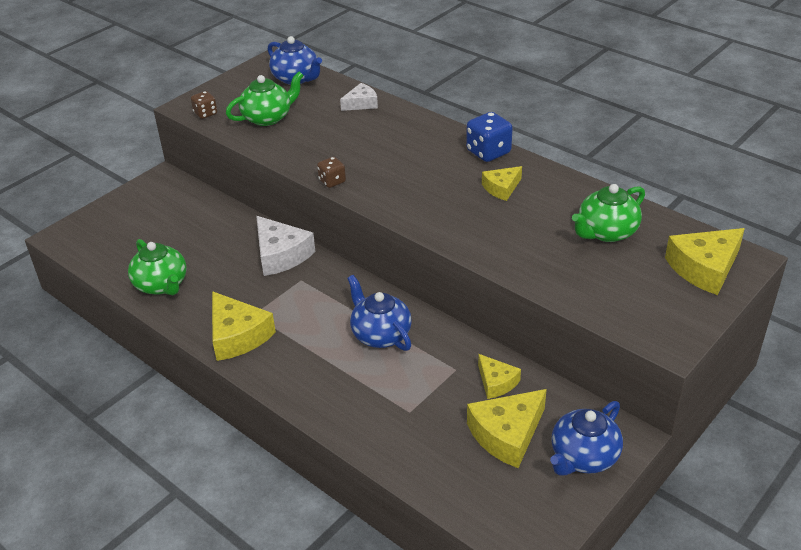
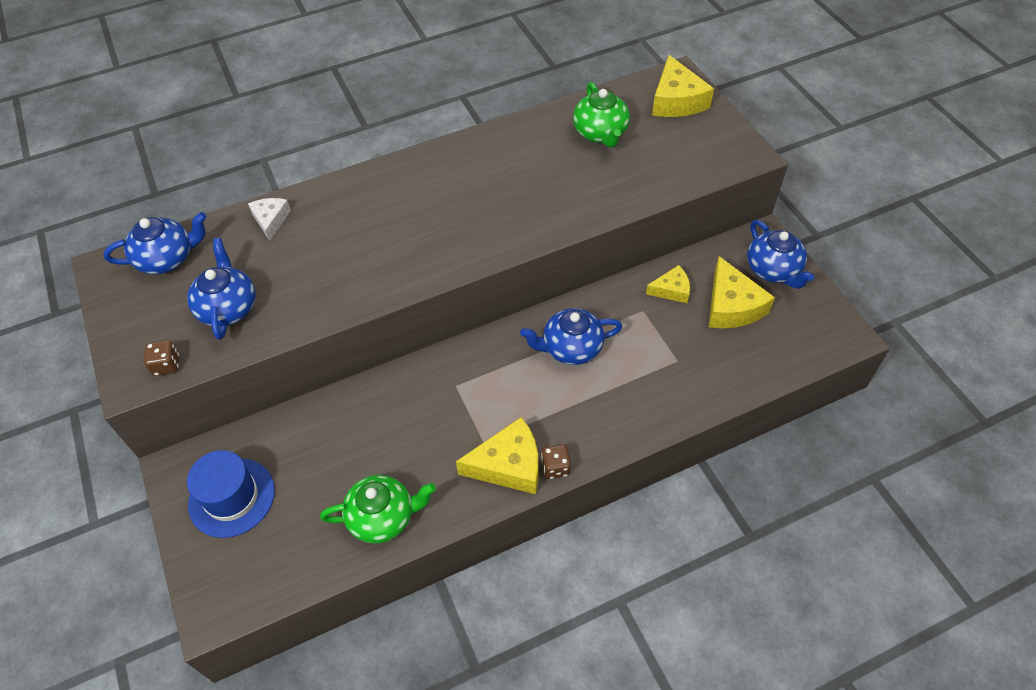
camera: 65 degrees left, 15 degrees up
(150, 210) = (231, 497): none -> blue hat
(268, 117) = (228, 308): green teapot -> blue teapot
(281, 255) = (405, 391): white cheese -> none
(332, 181) = (396, 289): brown dice -> brown dice (555, 468)
(488, 152) = (434, 159): blue dice -> none
(502, 188) = (497, 171): yellow cheese -> none

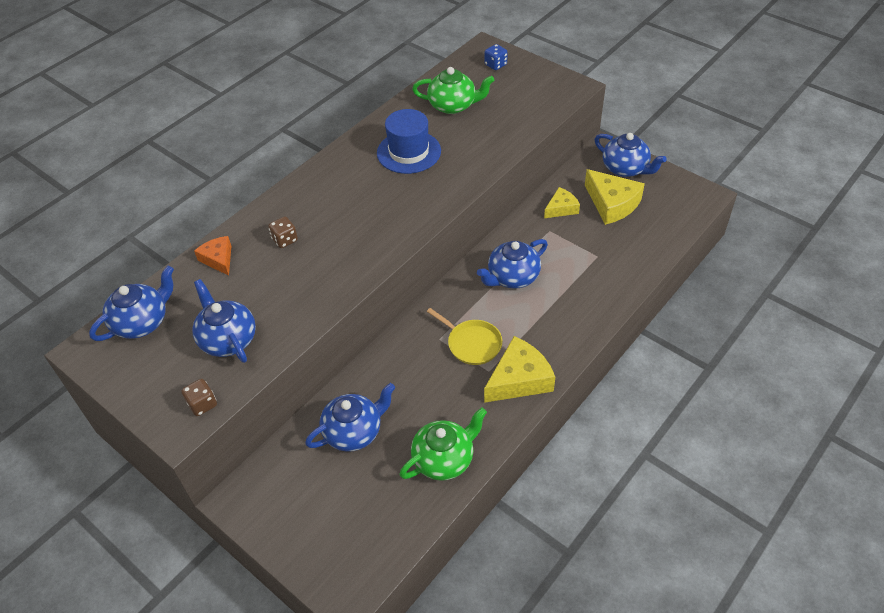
camera: 25 degrees left, 5 degrees down
(231, 497) = (304, 500): blue hat -> blue hat (409, 152)
(271, 220) = (218, 259): white cheese -> orange cheese
(317, 448) = (354, 431): none -> blue teapot
(485, 404) = (472, 343): none -> yellow pan
(555, 468) = (556, 366): brown dice -> brown dice (285, 240)
(600, 133) = (453, 105): green teapot -> green teapot turned 45 degrees counterclockwise
(676, 100) = (495, 65): yellow cheese -> blue dice

